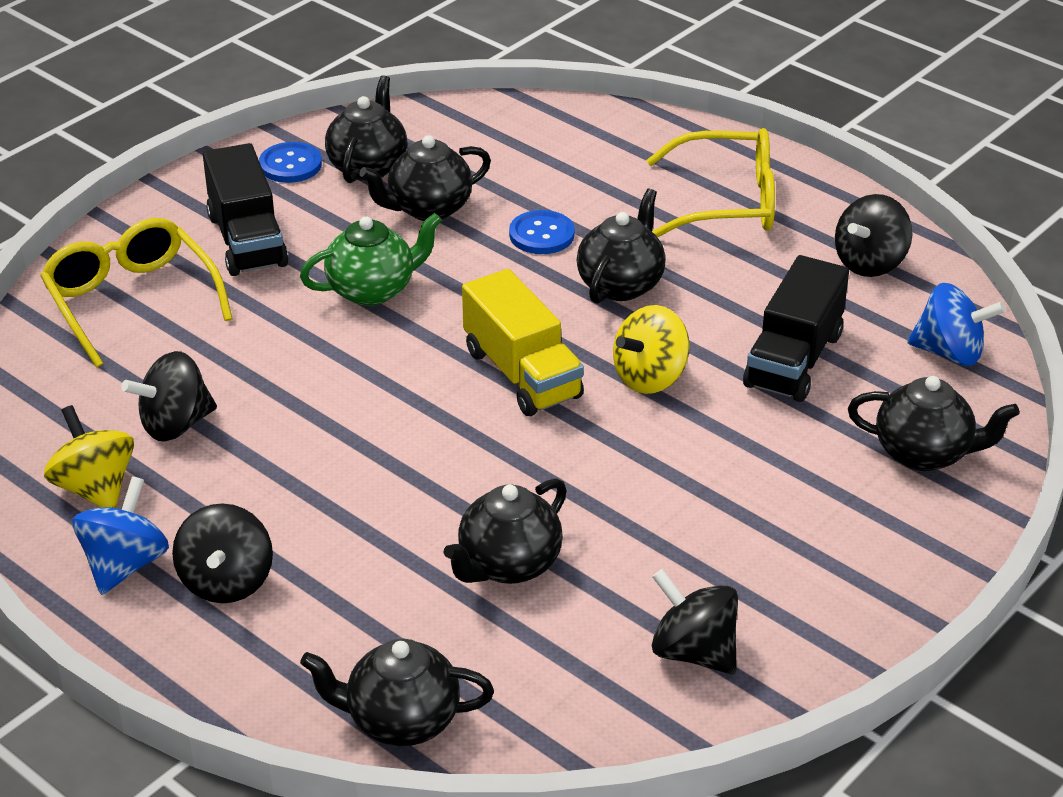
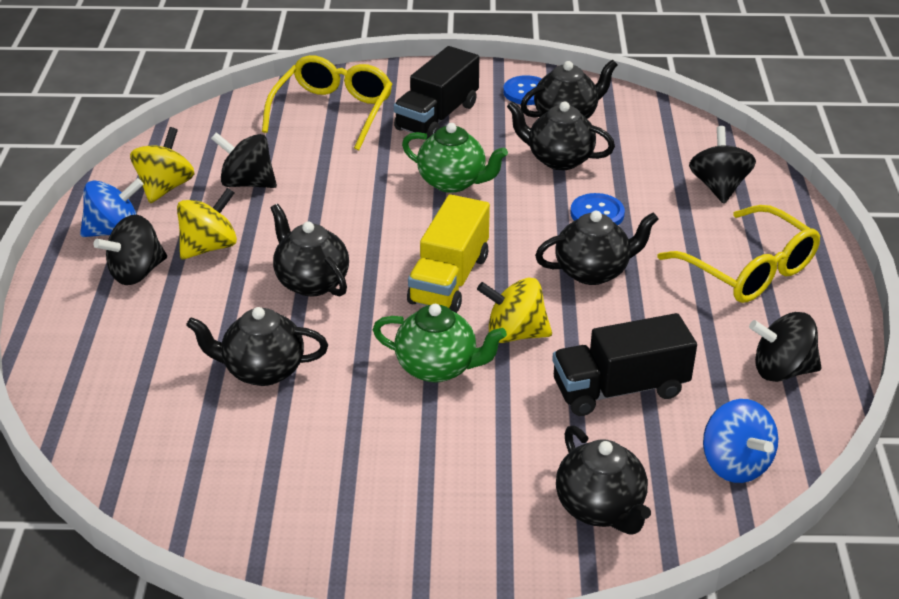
camera: 50 degrees right, 0 degrees up
(253, 506) = (209, 247): none -> yellow spinning top
(400, 721) = (82, 401): black teapot -> black teapot (311, 282)
(641, 448) = (438, 367): none -> green teapot
(693, 652) = (264, 496): black spinning top -> black spinning top (718, 187)

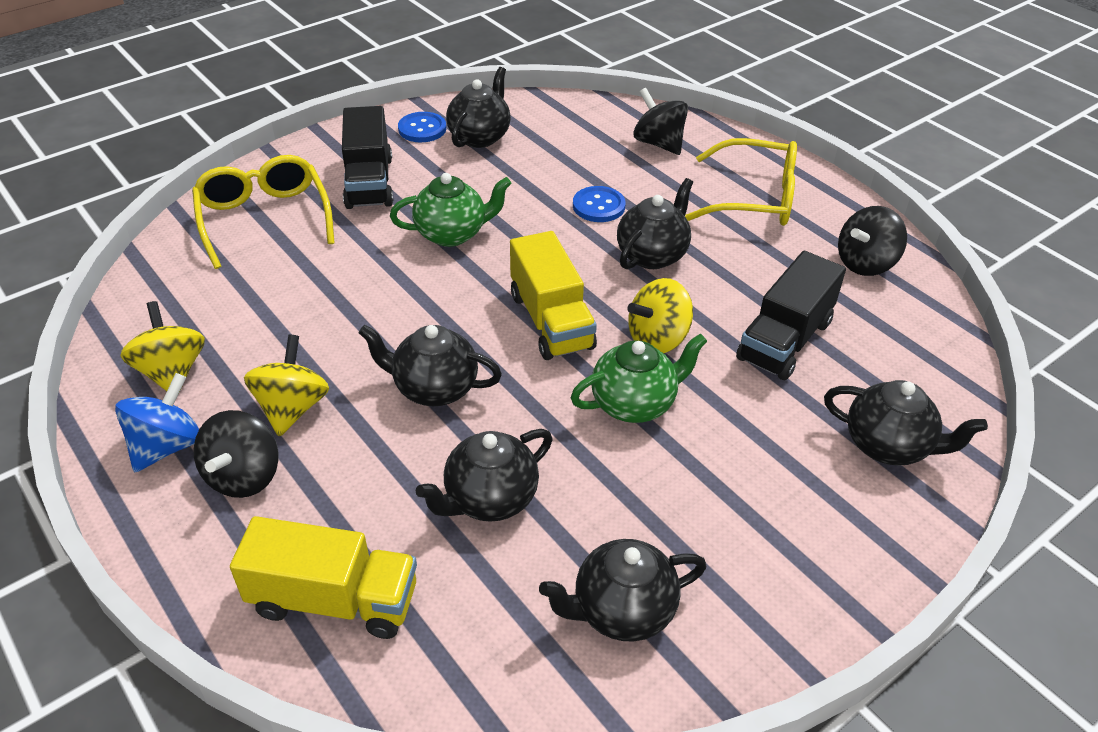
camera: 40 degrees left, 5 degrees up
(106, 372) = (334, 600): none -> yellow truck
(247, 183) = (257, 326): black spinning top -> none
(558, 159) = (515, 175): black teapot -> black teapot (621, 611)
(735, 464) = (924, 352): blue spinning top -> none

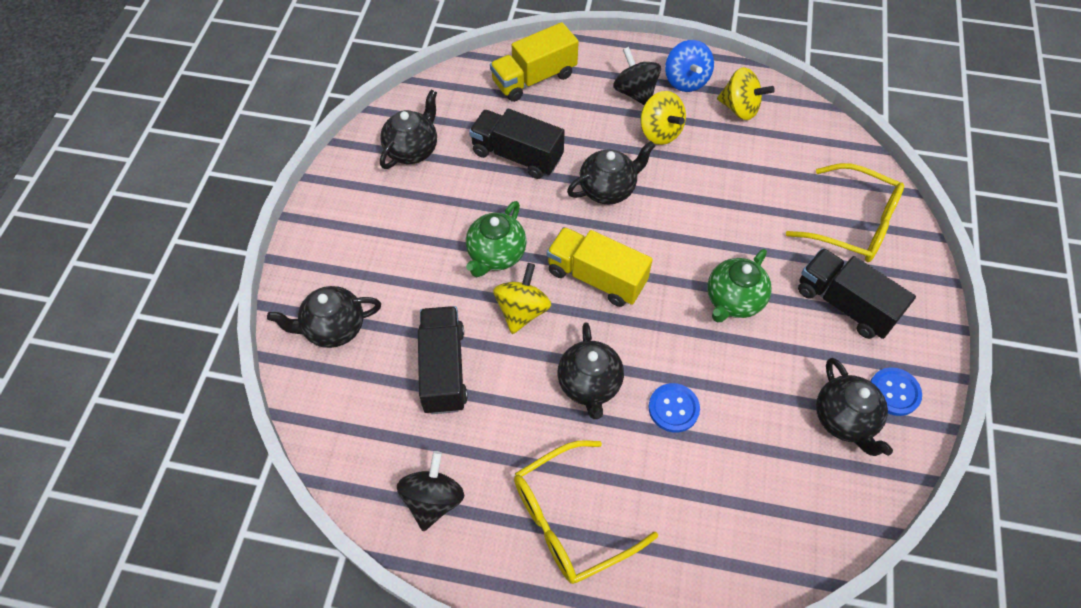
camera: 140 degrees right, 15 degrees up
(489, 499) = (517, 156): black teapot -> black truck
(658, 143) = (708, 536): black spinning top -> none

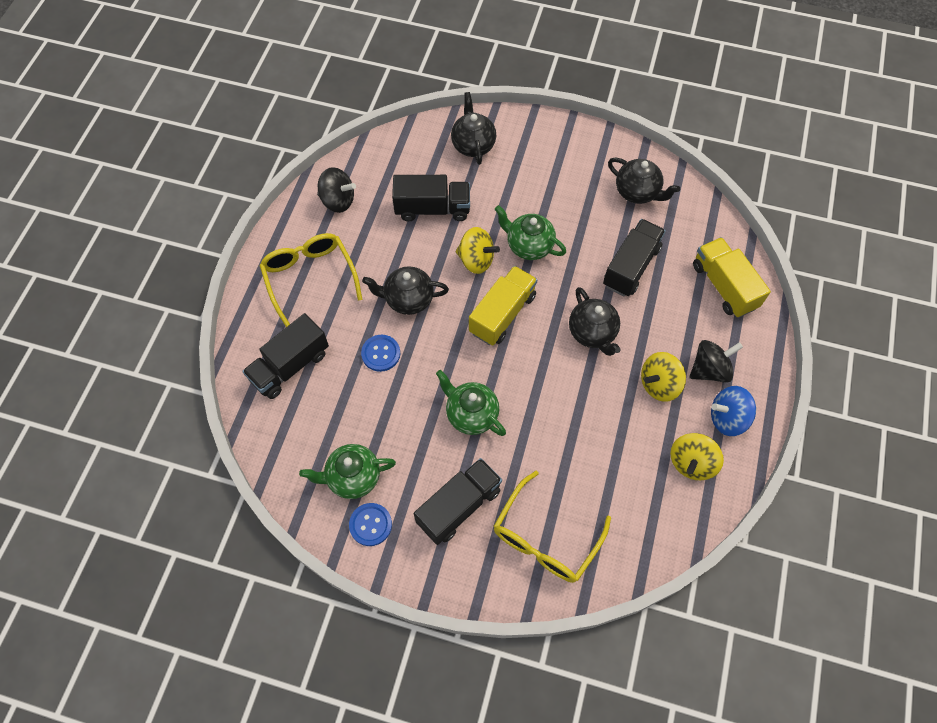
camera: 95 degrees right, 5 degrees up
(713, 523) = (290, 366): none -> black truck
(844, 420) = (352, 477): black teapot -> green teapot

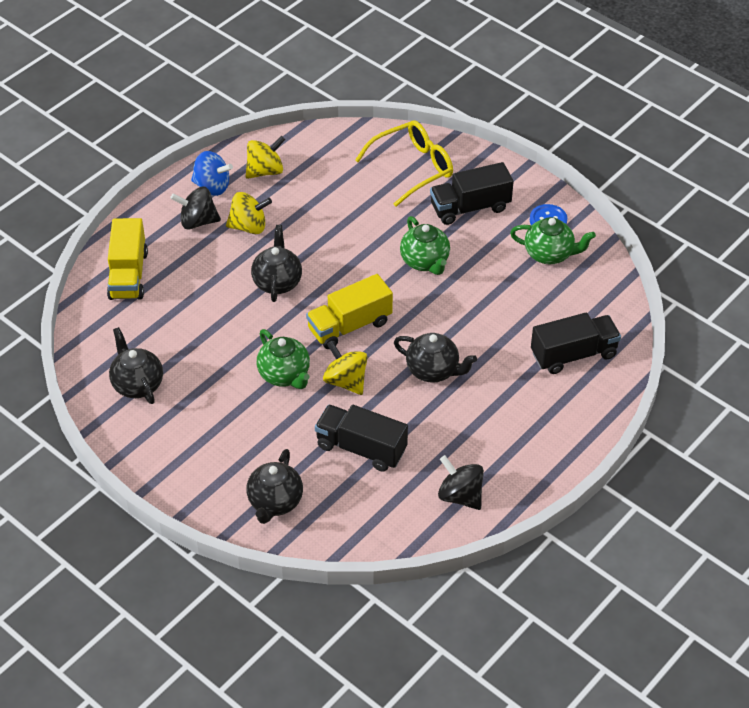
camera: 155 degrees left, 15 degrees down
(309, 277) = (524, 426): yellow glasses -> none
(381, 353) = (482, 334): blue button -> none
(631, 266) = (200, 321): black truck -> none

